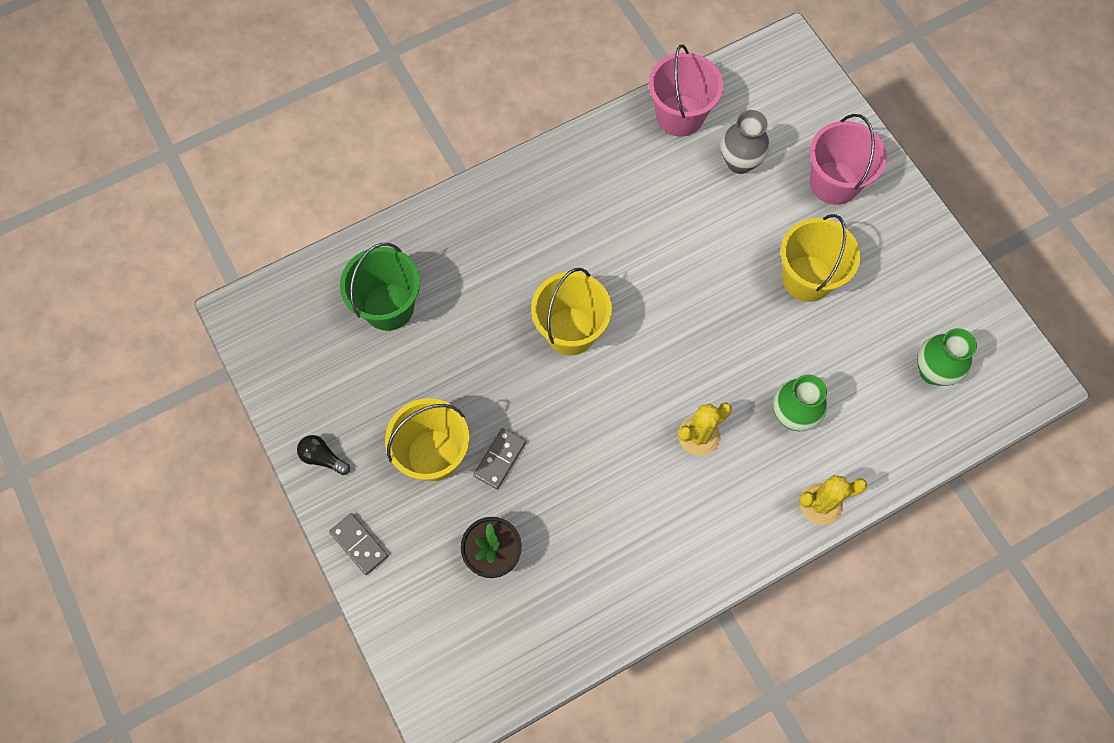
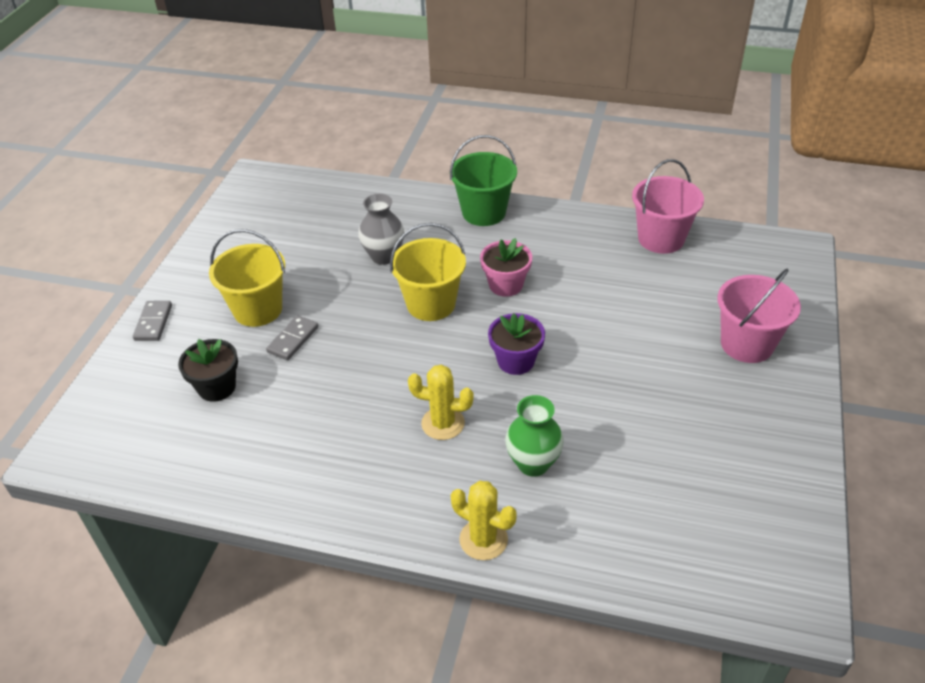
camera: 45 degrees right, 25 degrees down
(323, 458) = (197, 267): black light bulb -> none
(388, 307) = (336, 222): green bucket -> green bucket (484, 212)
(499, 459) = (293, 339): grey domino -> grey domino turned 45 degrees counterclockwise
(608, 263) = (506, 285): none -> pink flower pot
(692, 334) = (516, 361): none -> purple flower pot
(739, 162) = (678, 288): grey vase -> grey vase (384, 256)
(807, 278) = (652, 387): yellow bucket -> none
(933, 371) = (697, 522): green vase -> none

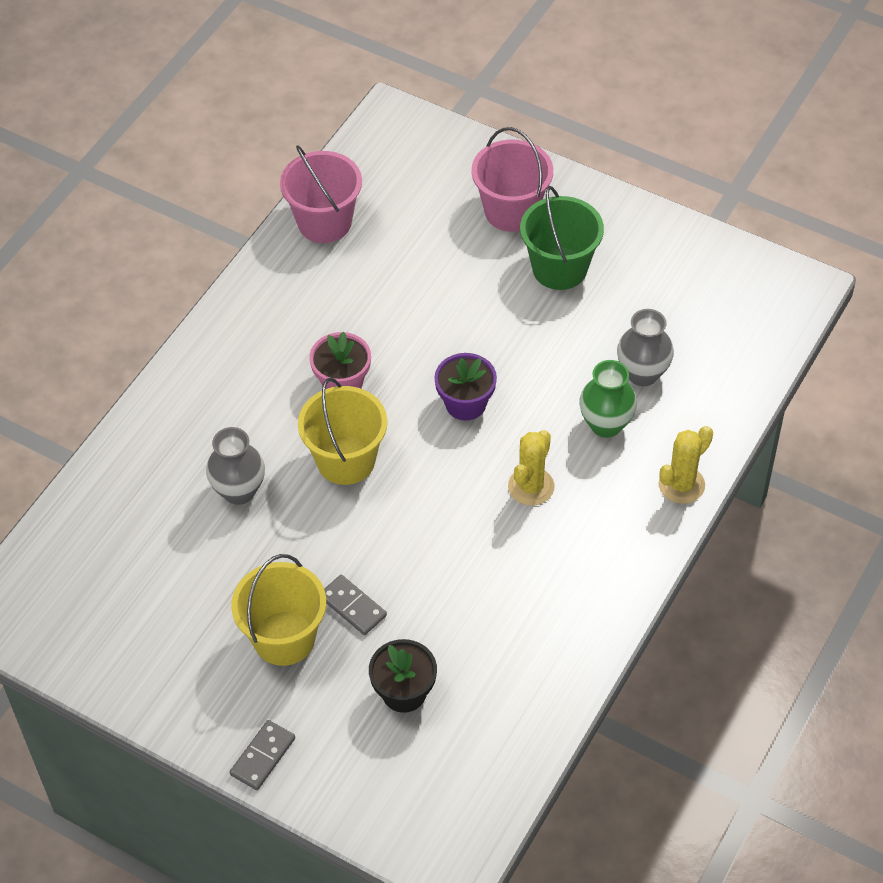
camera: 75 degrees left, 10 degrees up
(153, 323) = (262, 756): grey domino -> grey domino turned 75 degrees counterclockwise
(484, 212) = (199, 372): green bucket -> green bucket (559, 268)
(606, 480) = (642, 374): none -> grey vase

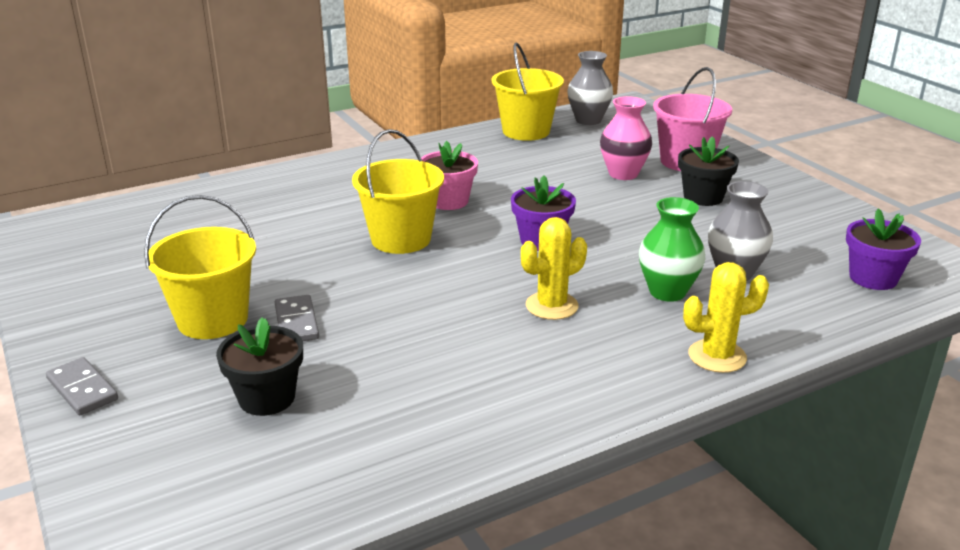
camera: 30 degrees right, 25 degrees down
(239, 491) = (295, 228): grey vase -> grey vase (588, 120)
(262, 756) = (82, 389): grey domino -> grey domino turned 75 degrees clockwise
(324, 222) = (526, 131): pink bucket -> yellow bucket
(468, 261) = (623, 174): none -> pink vase
(559, 268) = (703, 197): green bucket -> black flower pot
(746, 329) = (873, 278): none -> purple flower pot

